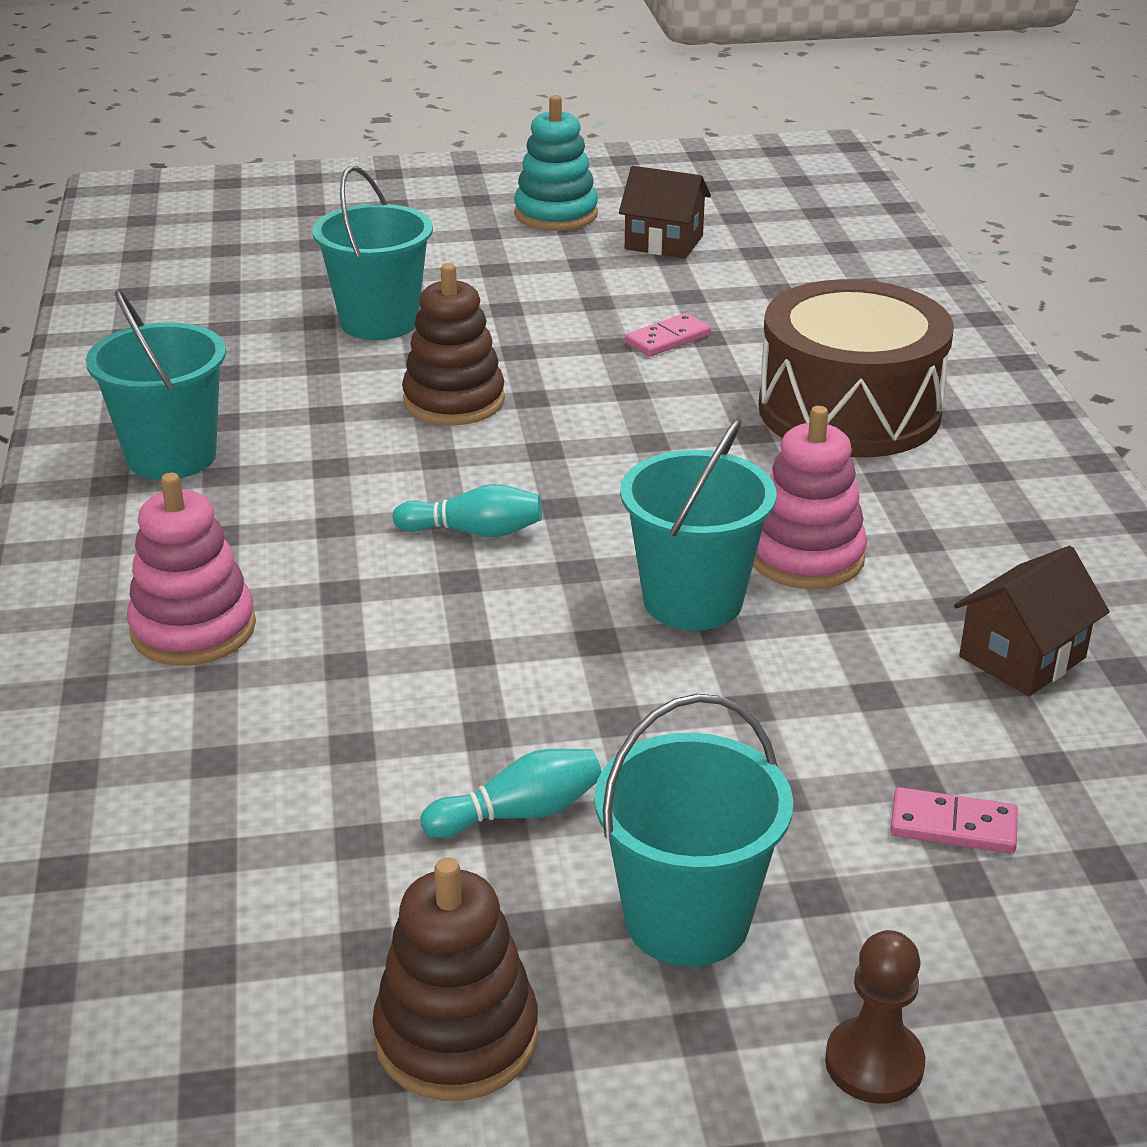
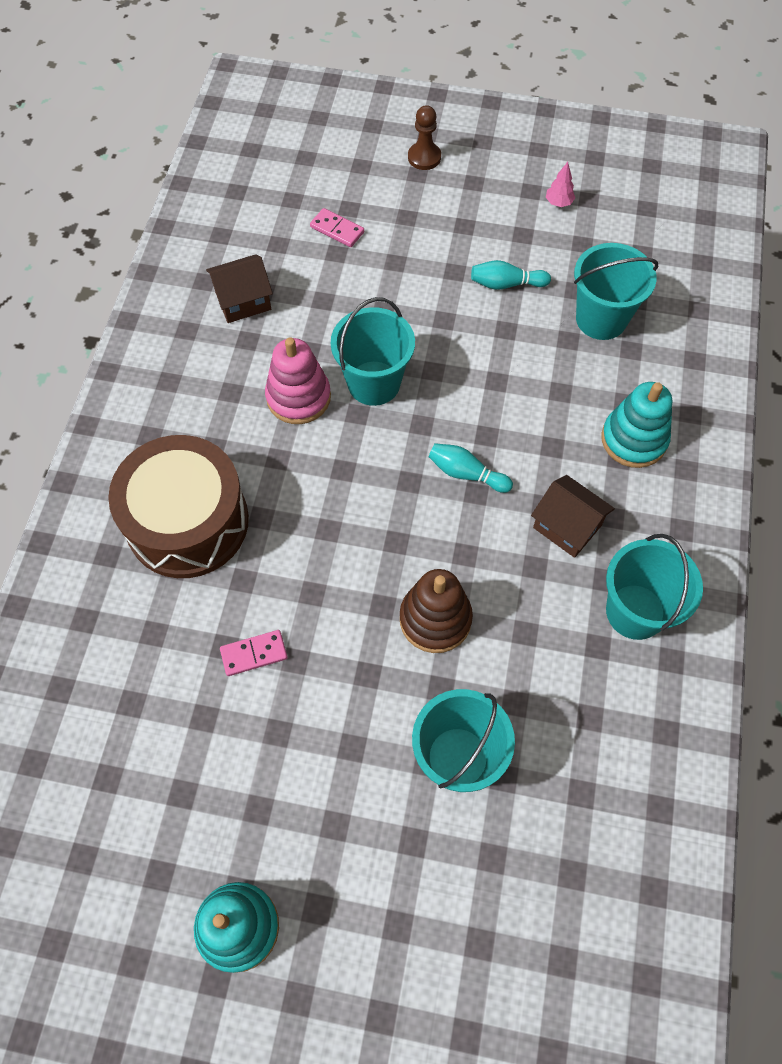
camera: 160 degrees left, 30 degrees up
(193, 629) = (634, 439): pink stacking toy -> turquoise stacking toy
(456, 1036) = (558, 203): brown stacking toy -> pink tree
(664, 242) = (172, 825): brown house -> brown house (567, 526)
(687, 919) = (460, 221): turquoise bucket -> turquoise bucket (601, 319)

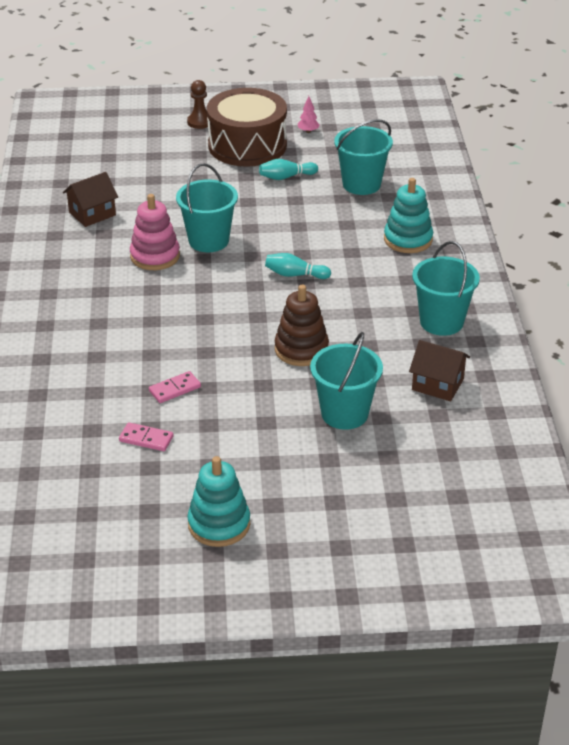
camera: 15 degrees left, 25 degrees down
(187, 522) = (96, 332): brown drum -> brown drum (247, 145)
(337, 229) = (149, 167): pink domino -> pink domino (146, 439)
(567, 526) = (377, 289): brown house -> brown house (437, 384)

